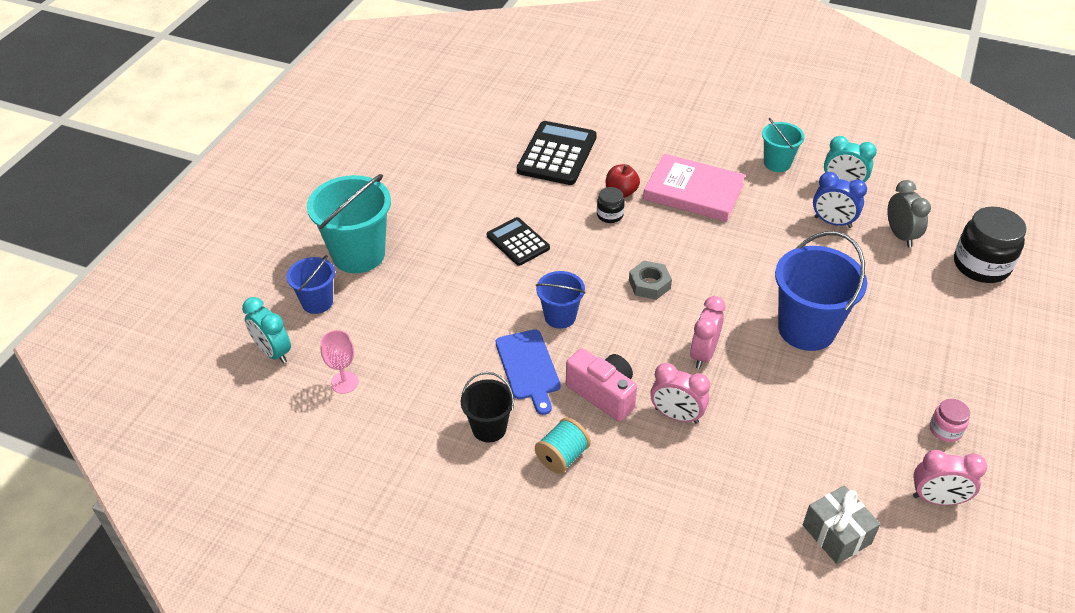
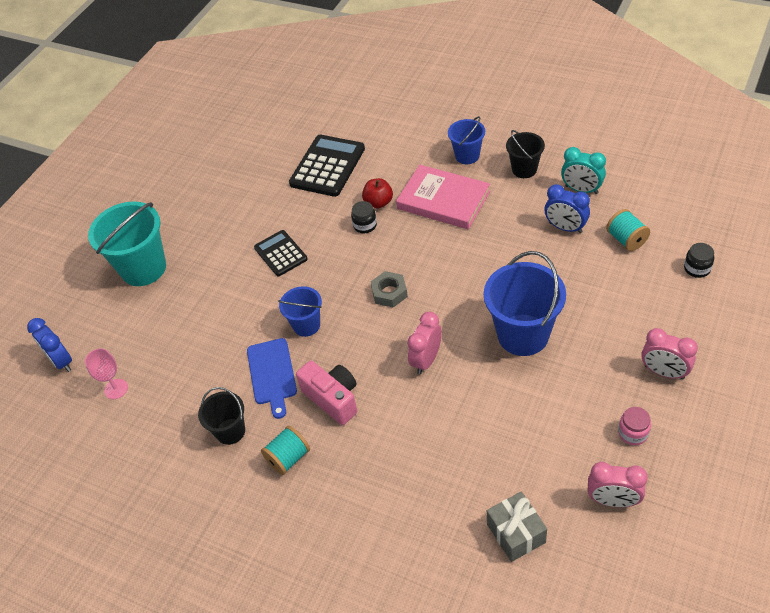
camera: 10 degrees right, 5 degrees up
(273, 352) = (61, 361): turquoise clock -> blue clock
(317, 302) = (103, 314): blue bucket -> blue bucket (467, 156)
(676, 416) = (393, 419): pink clock -> pink clock (664, 372)
(777, 163) = (524, 169): turquoise bucket -> black bucket
(900, 235) = (626, 239): grey clock -> turquoise spool
(981, 265) = (697, 268): black jar -> black jar, size x0.50

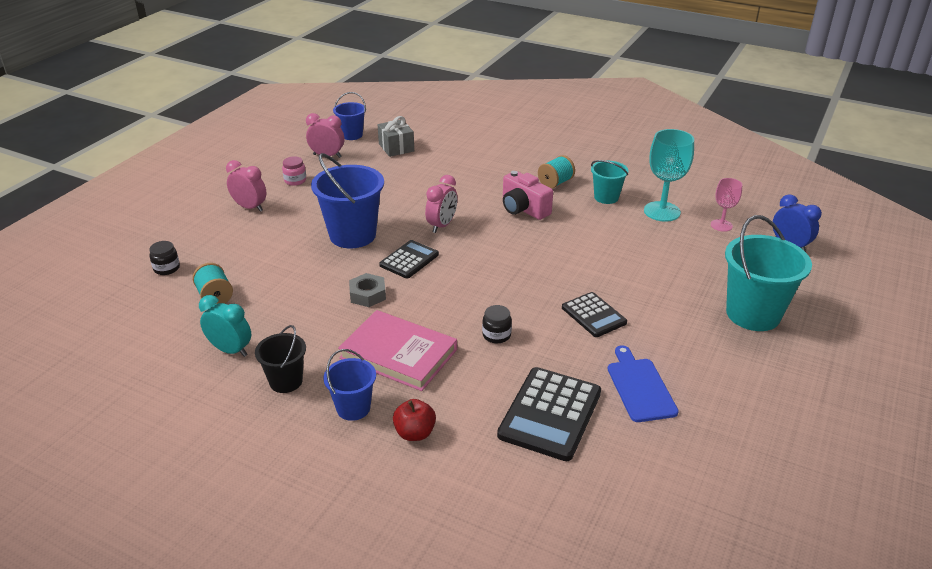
camera: 175 degrees right, 15 degrees down
(172, 408) = (662, 211): none -> turquoise goblet
(230, 431) = (606, 197): black bucket -> turquoise bucket
(272, 374) = (579, 226): blue cutting board -> blue cutting board (640, 387)
(306, 325) = (553, 255): blue bucket -> blue bucket (351, 135)
(378, 202) = (479, 359): red apple -> red apple (415, 433)
(389, 293) = (471, 272): grey nut -> grey nut (368, 294)
(453, 303) = (409, 260): none -> black calculator
(565, 228) = (271, 313): blue clock -> none

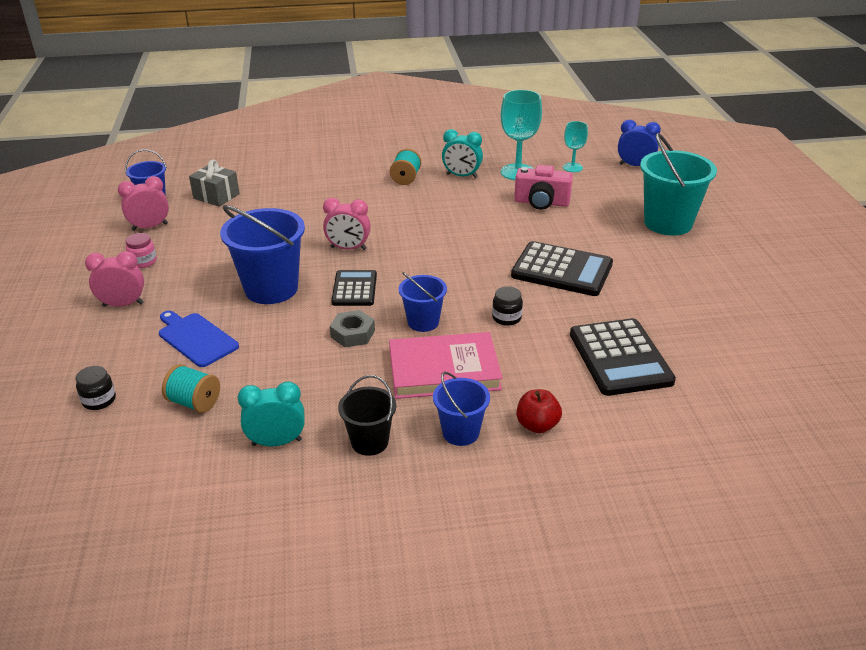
camera: 35 degrees left, 0 degrees up
(428, 309) = (423, 322): none -> blue bucket
(442, 225) = (348, 248): pink clock -> pink clock turned 105 degrees clockwise
(523, 209) = (404, 209): pink camera -> pink camera (541, 203)
(593, 315) = (562, 270): black calculator -> black calculator, size x1.61
(606, 197) = (462, 176): turquoise bucket -> turquoise clock
(640, 387) = (657, 308): blue cutting board -> blue cutting board (196, 338)
(721, 225) = (572, 167): pink goblet -> turquoise goblet

